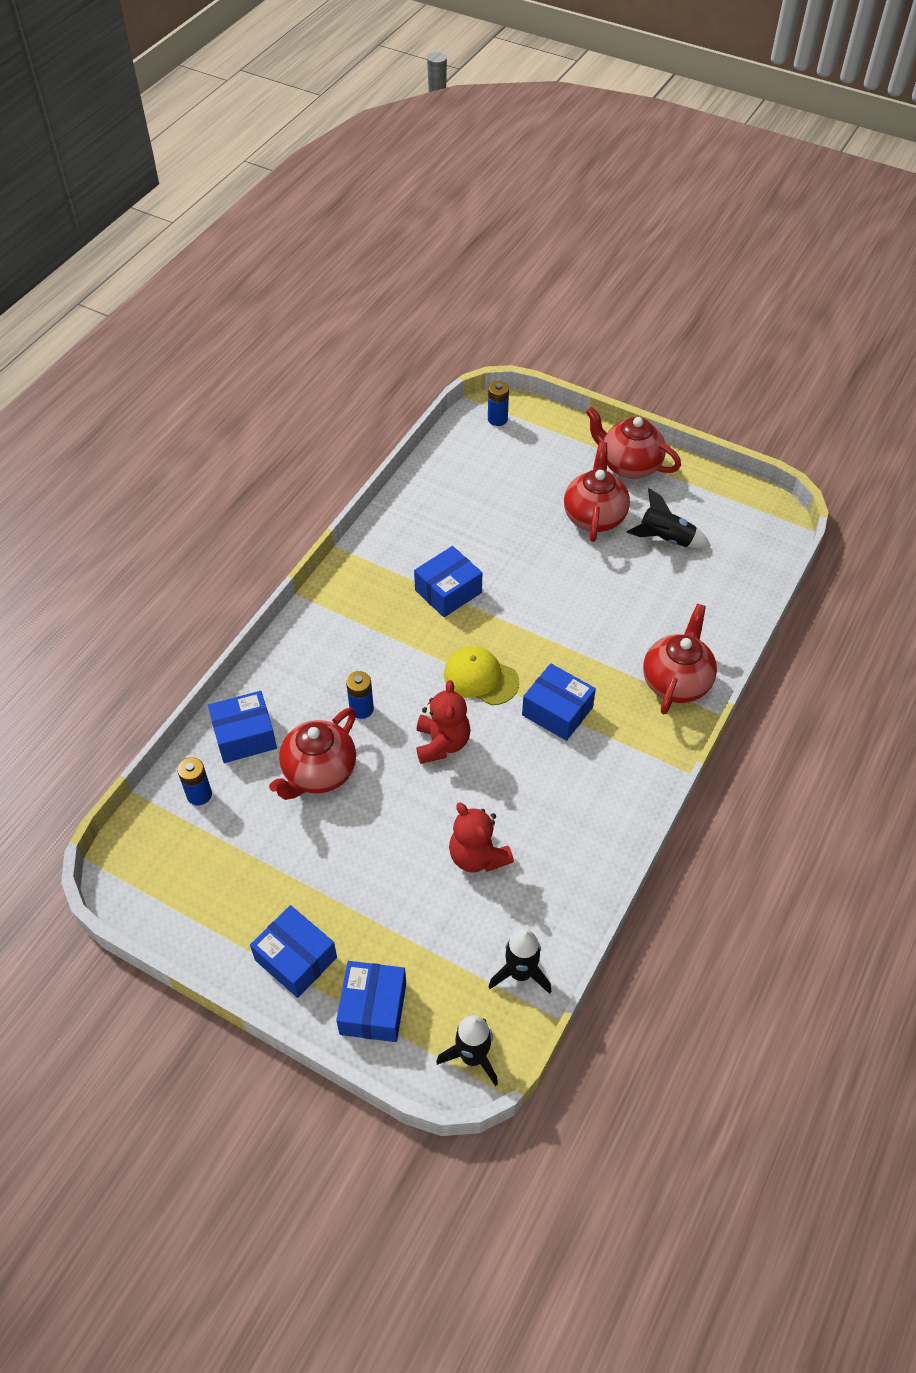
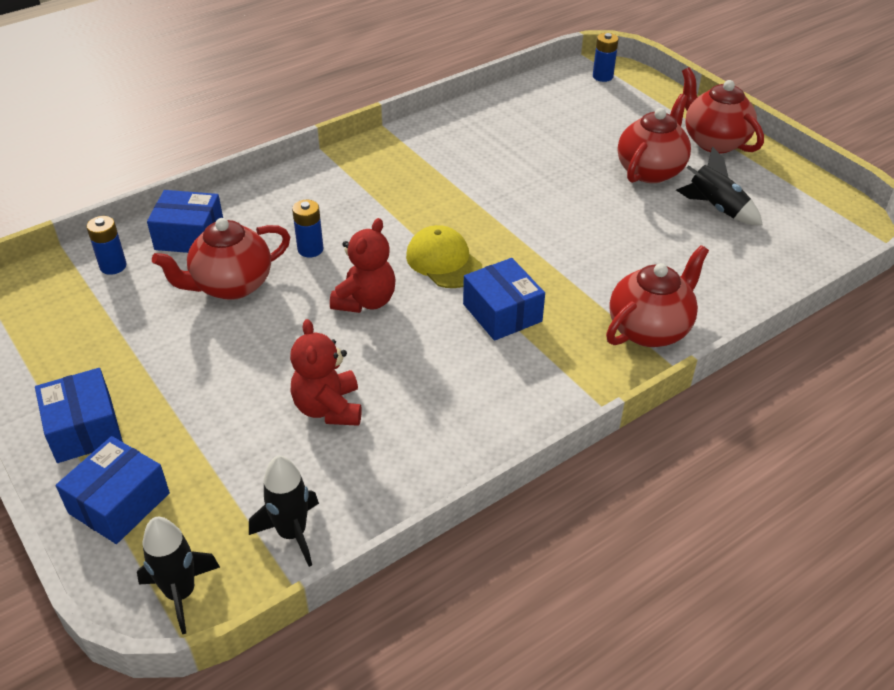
camera: 25 degrees right, 10 degrees down
(448, 591) = (462, 186): blue box -> none

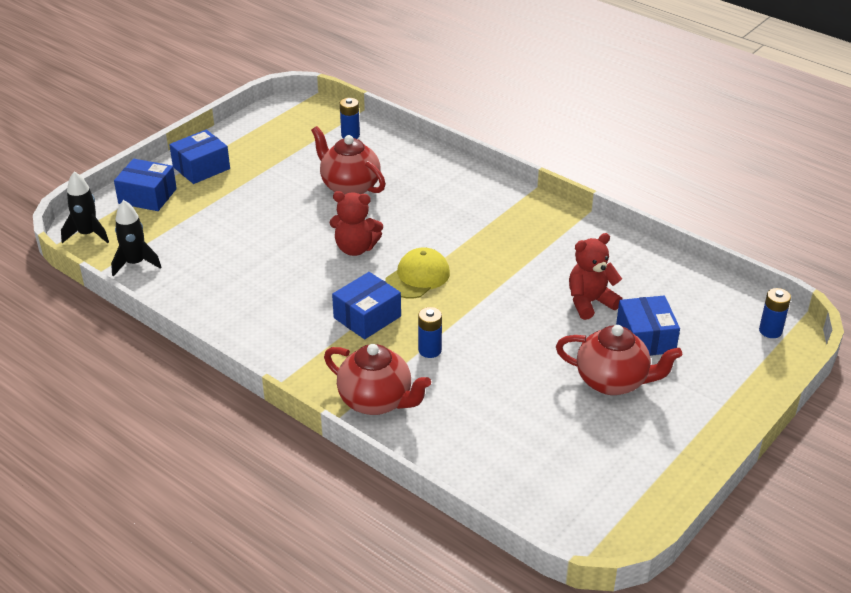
camera: 75 degrees right, 5 degrees down
(189, 236) = (396, 156): blue box -> blue box (645, 338)
(310, 249) = (404, 211): blue battery -> blue battery (429, 350)
(328, 408) = (242, 255): red teddy bear -> red teddy bear (590, 302)
(714, 141) = (694, 424): red teapot -> none
(716, 208) = (573, 432): black rocket -> none

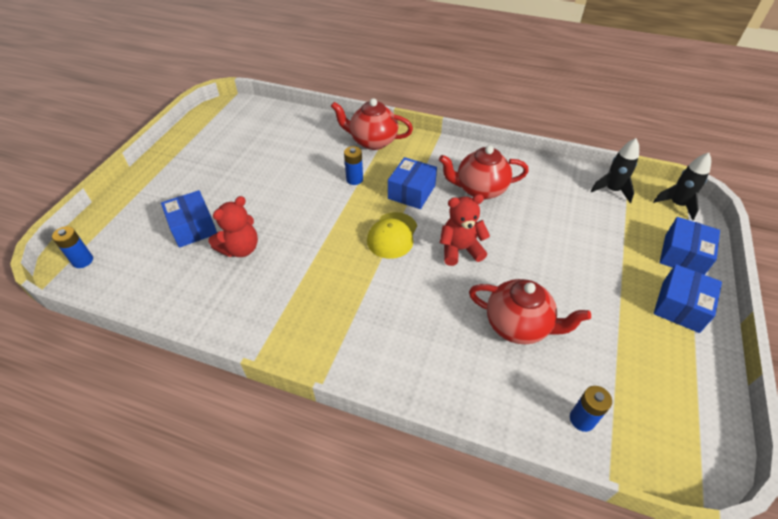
camera: 160 degrees right, 10 degrees up
(147, 196) = (683, 255): blue box -> blue box turned 60 degrees counterclockwise
(613, 381) = (219, 188): red teapot -> red teapot (480, 189)

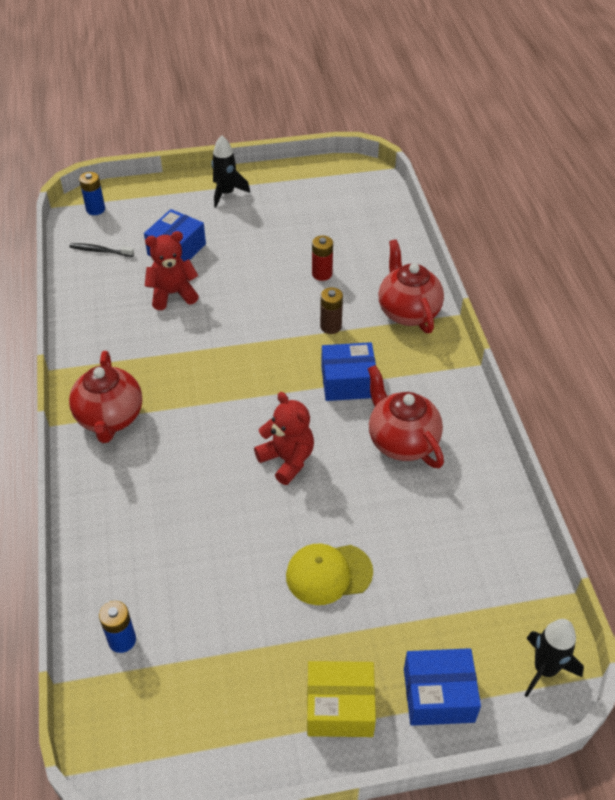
camera: 60 degrees right, 0 degrees up
(139, 277) = (100, 251): none -> black toothbrush
(240, 249) = (172, 294): red teddy bear -> red teddy bear turned 150 degrees clockwise
(301, 163) = (322, 274): none -> red battery
(354, 179) = (330, 326): blue battery -> brown battery
(392, 235) = (268, 394): yellow cap -> yellow cap (328, 574)
(518, 325) = (211, 549): red teapot -> red teapot (110, 418)
(612, 190) = (513, 582): black rocket -> black rocket (226, 193)
(680, 306) = (340, 707): blue box -> yellow box

